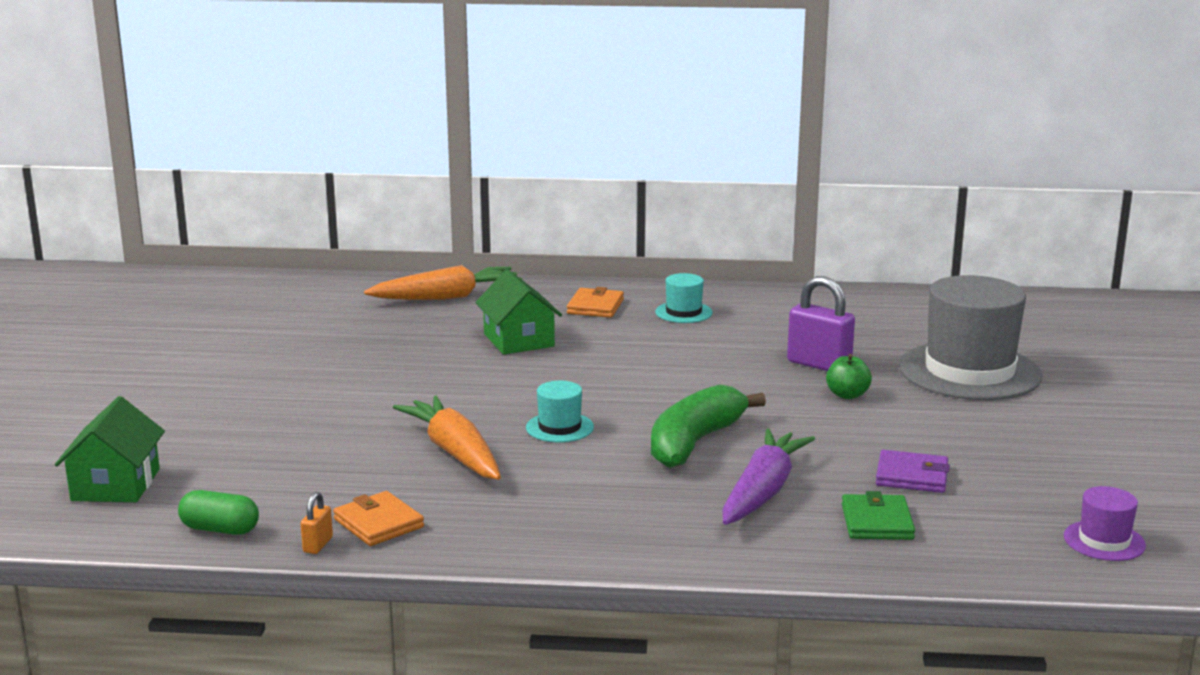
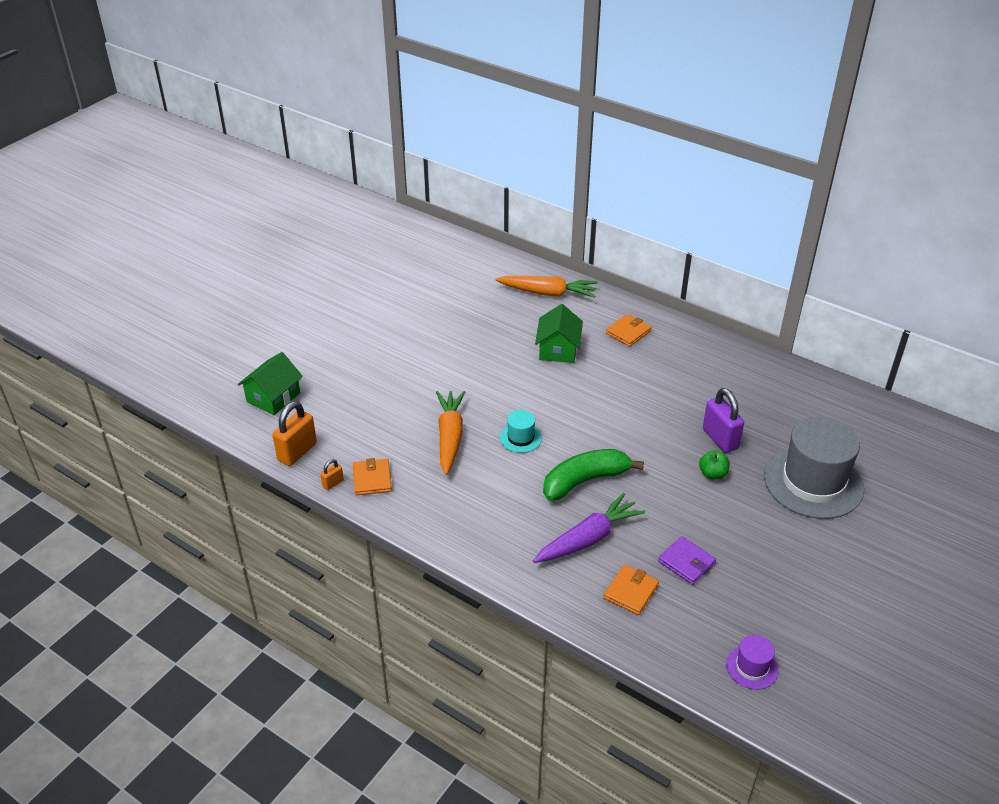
camera: 30 degrees right, 20 degrees up
(220, 529) = (297, 452): green capsule -> orange padlock
(683, 312) = (678, 357): turquoise hat -> none
(877, 522) = (631, 592): green wallet -> orange wallet

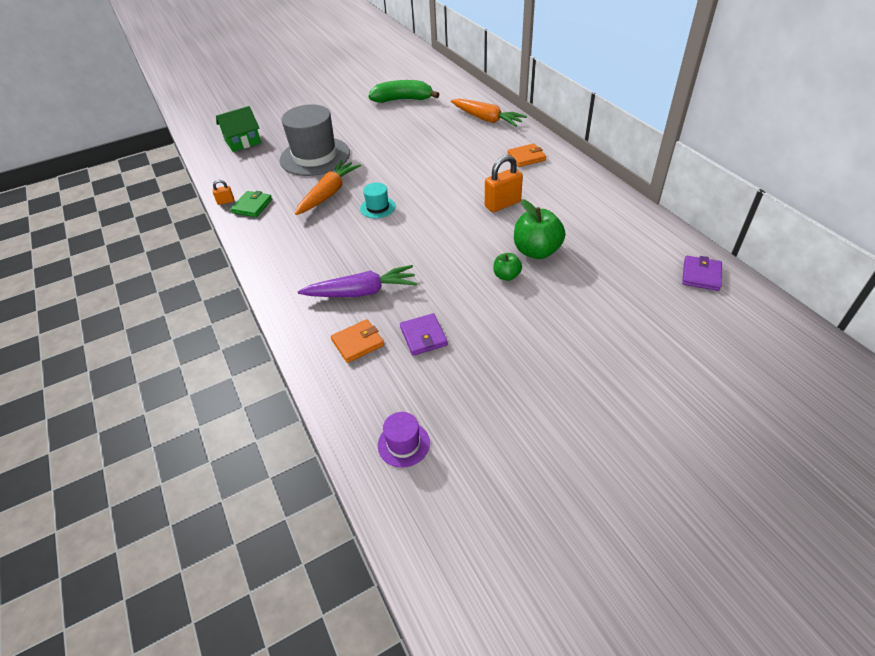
camera: 30 degrees right, 5 degrees up
(297, 452) = (224, 177): orange padlock -> orange padlock (502, 204)
(372, 479) = (252, 206): orange wallet -> green wallet
(558, 349) = (460, 156): green house -> none
(585, 481) = (397, 250): green banana -> green banana (402, 100)
(720, 439) = (536, 251): purple padlock -> green apple
(813, 482) = (594, 309): grey hat -> grey hat (315, 156)
(875, 419) = (701, 275): none -> purple wallet

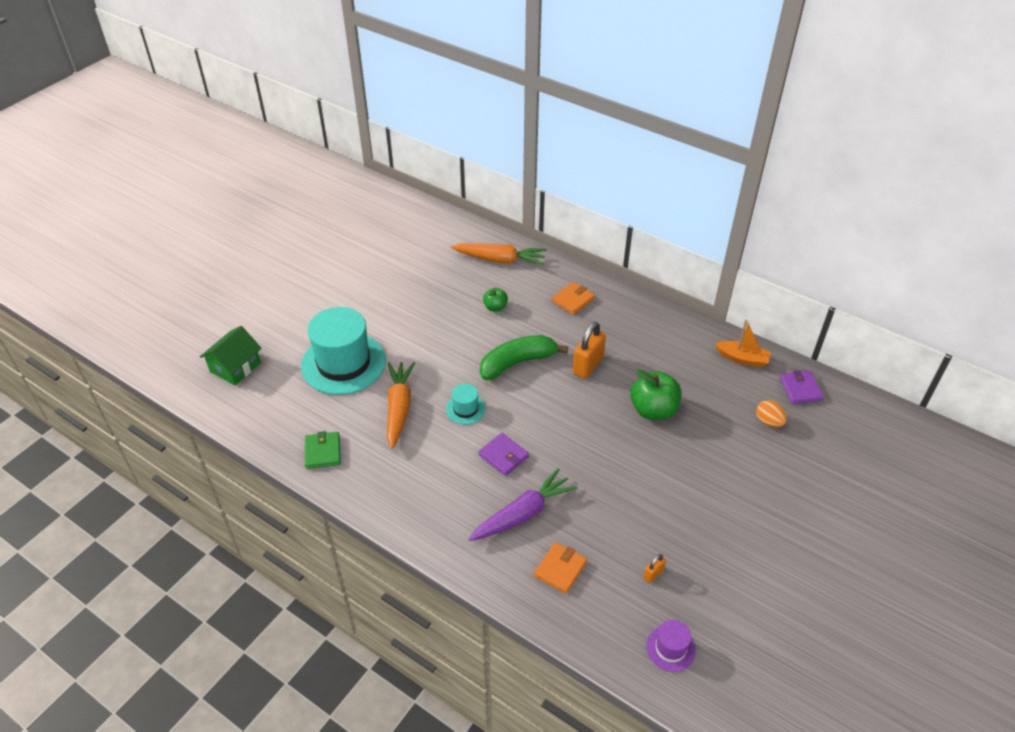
camera: 30 degrees left, 0 degrees up
(226, 201) = (285, 456): orange padlock -> orange padlock (653, 574)
(315, 156) = (343, 363): grey hat -> turquoise hat
(402, 100) = (387, 255): green banana -> green banana (517, 363)
(423, 336) = (614, 538): purple wallet -> purple wallet (503, 456)
(506, 276) = (644, 447): green apple -> green apple (495, 307)
(646, 292) = (768, 422): none -> orange egg
(655, 235) = (742, 358): none -> orange boat

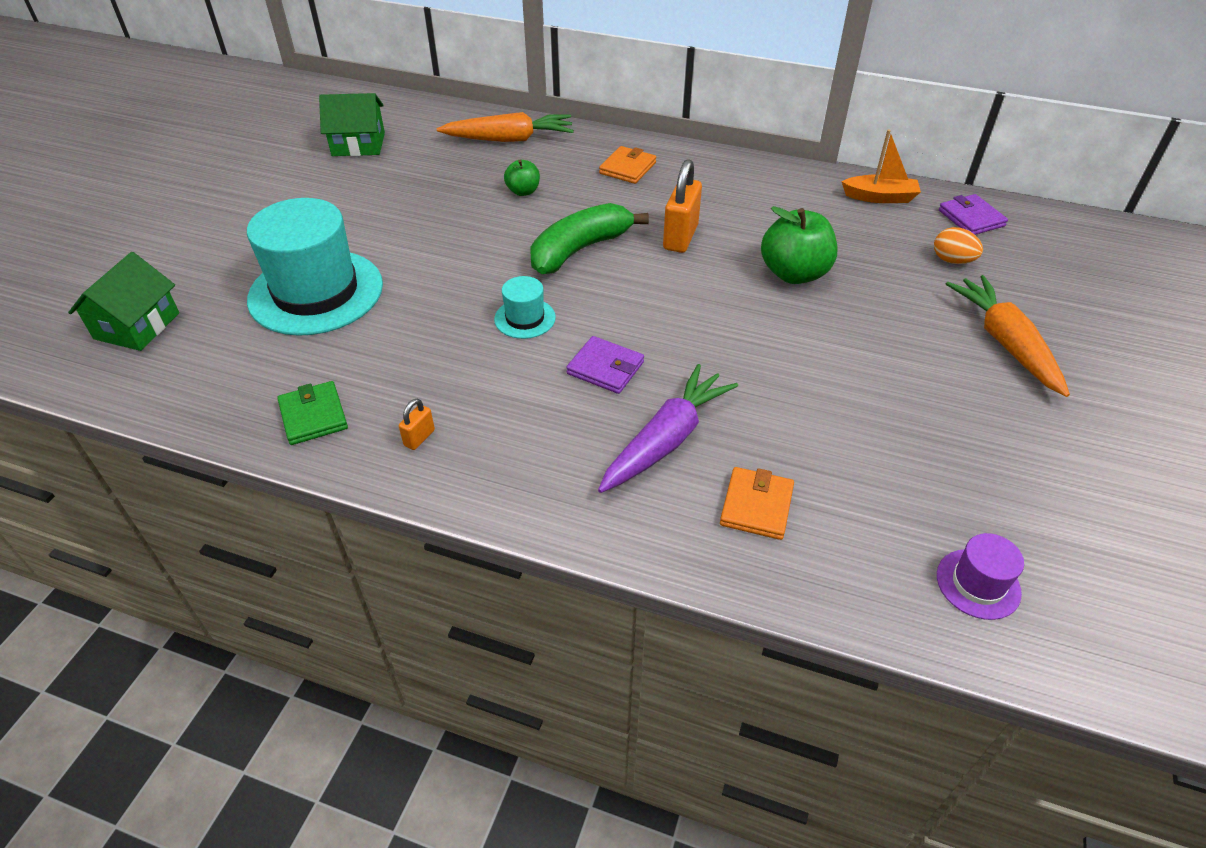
camera: 15 degrees left, 0 degrees up
(397, 246) = (358, 144): none -> green house
(399, 408) = (421, 335): orange carrot -> orange carrot (1005, 343)
(653, 574) = (898, 482): orange padlock -> orange padlock (419, 438)

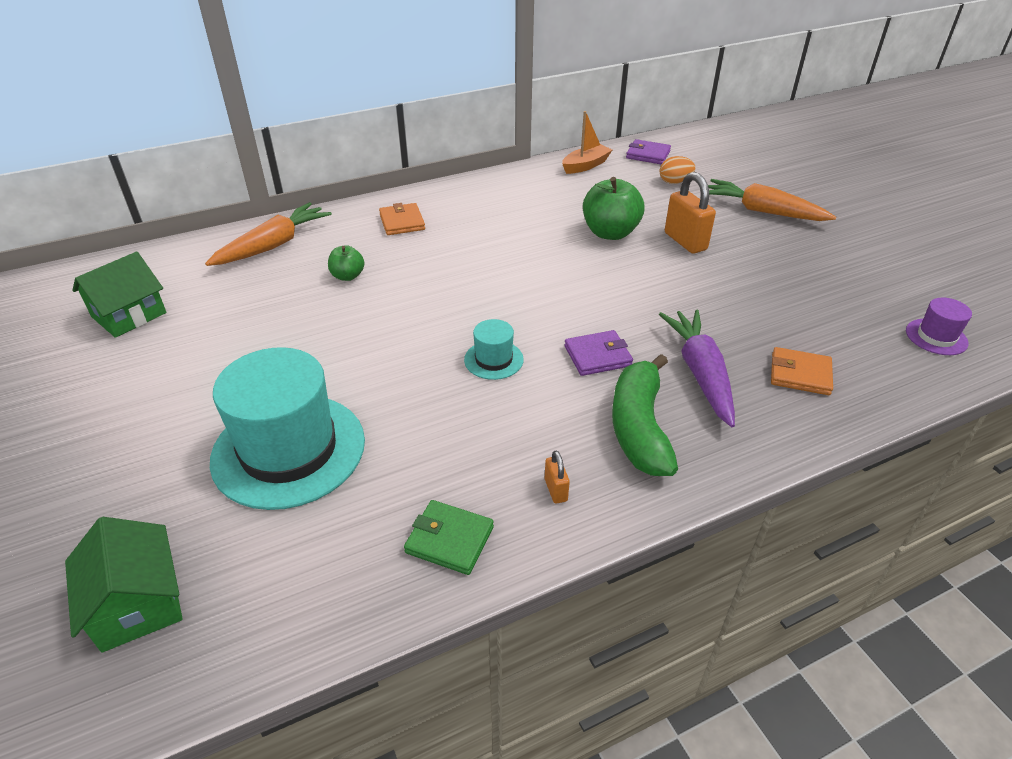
camera: 45 degrees left, 5 degrees down
(580, 250) = (457, 292): green banana -> green banana (640, 427)
(680, 237) = (510, 248): orange padlock -> orange padlock (685, 241)
(756, 506) = (800, 374): orange wallet -> orange wallet turned 45 degrees counterclockwise

